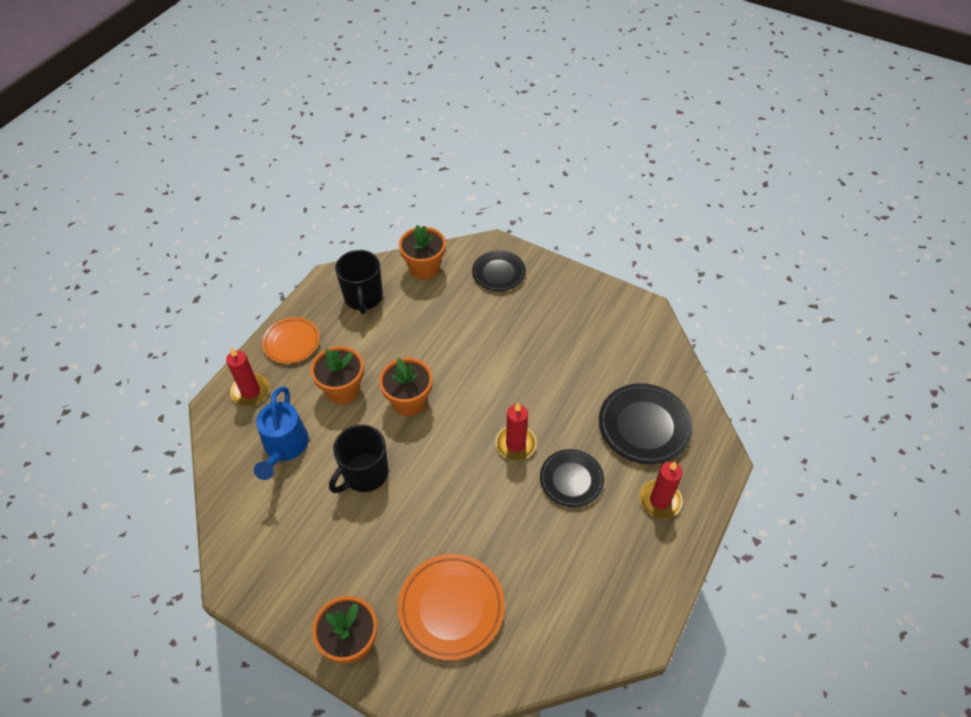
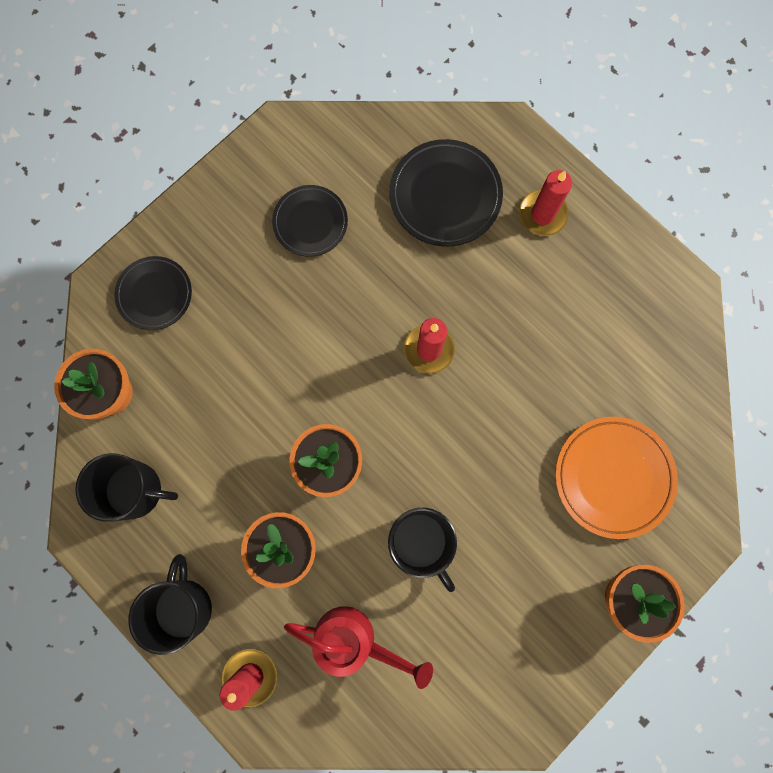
camera: 75 degrees left, 25 degrees up
(284, 448) = (354, 640): blue watering can -> red watering can
(291, 342) = (183, 607): orange plate -> black mug
(571, 479) = (492, 300): black plate -> black plate (310, 222)

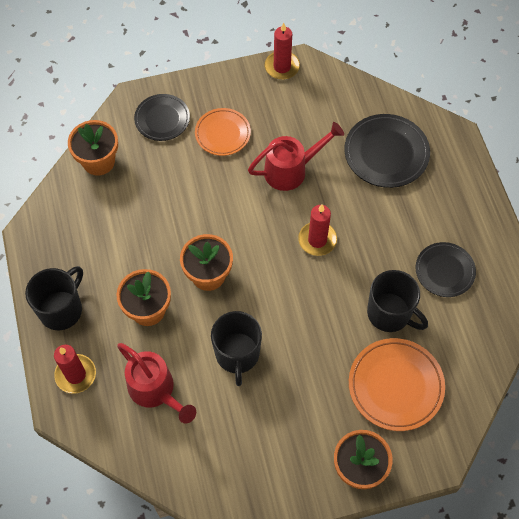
camera: 30 degrees right, 15 degrees down
(136, 490) = (77, 225): black mug -> black mug (390, 313)
(239, 274) = (222, 134): none -> orange plate
(310, 222) = (287, 126): black plate -> black plate (444, 271)
(348, 277) = (291, 170): none -> red watering can
(542, 214) = (446, 197): red candle -> red candle (282, 67)

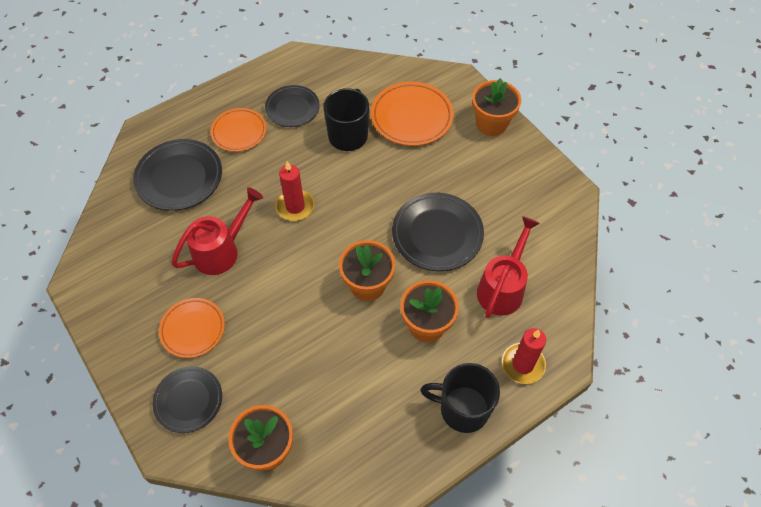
camera: 110 degrees left, 5 degrees down
(237, 354) = (437, 234): black mug -> black plate
(282, 67) = (86, 299): red candle -> none
(291, 170) = (221, 250): red watering can -> red watering can turned 90 degrees clockwise
(427, 214) = (239, 132): none -> orange plate

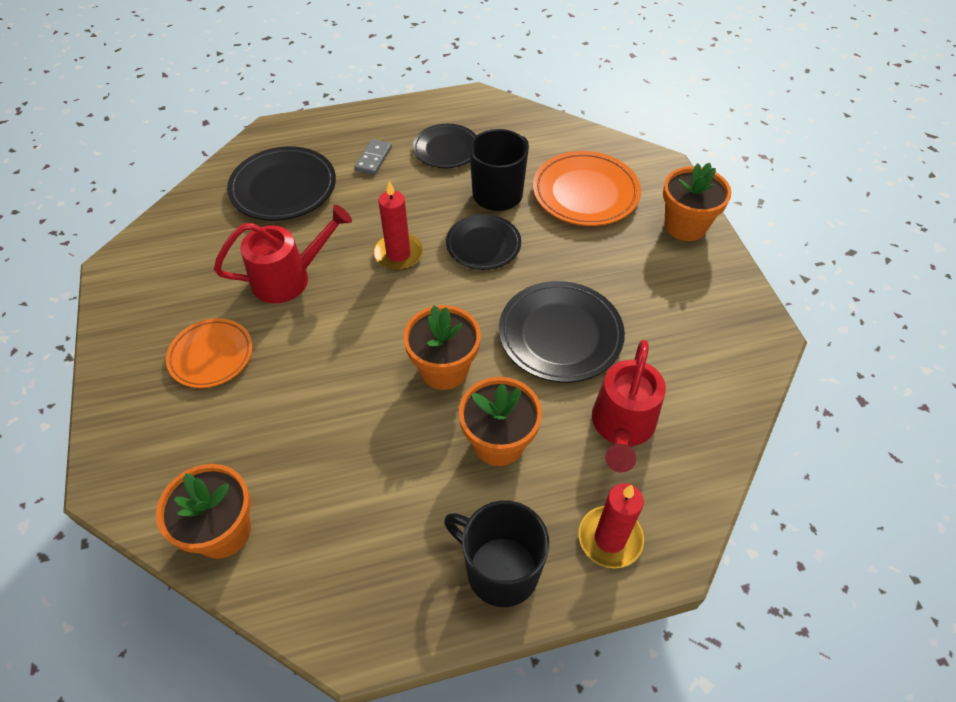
camera: 20 degrees right, 5 degrees down
(188, 400) = (162, 437): black plate -> black plate (483, 245)
(239, 132) = (373, 159): orange plate -> grey domino
(503, 287) = (622, 427): red watering can -> red watering can turned 150 degrees clockwise

